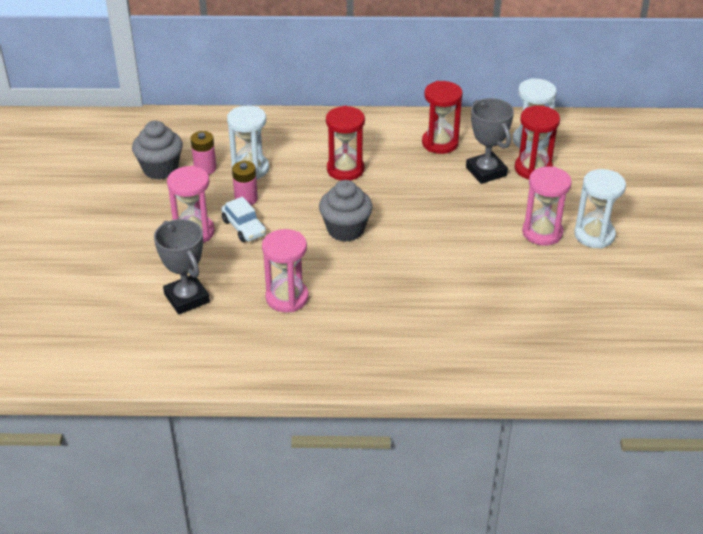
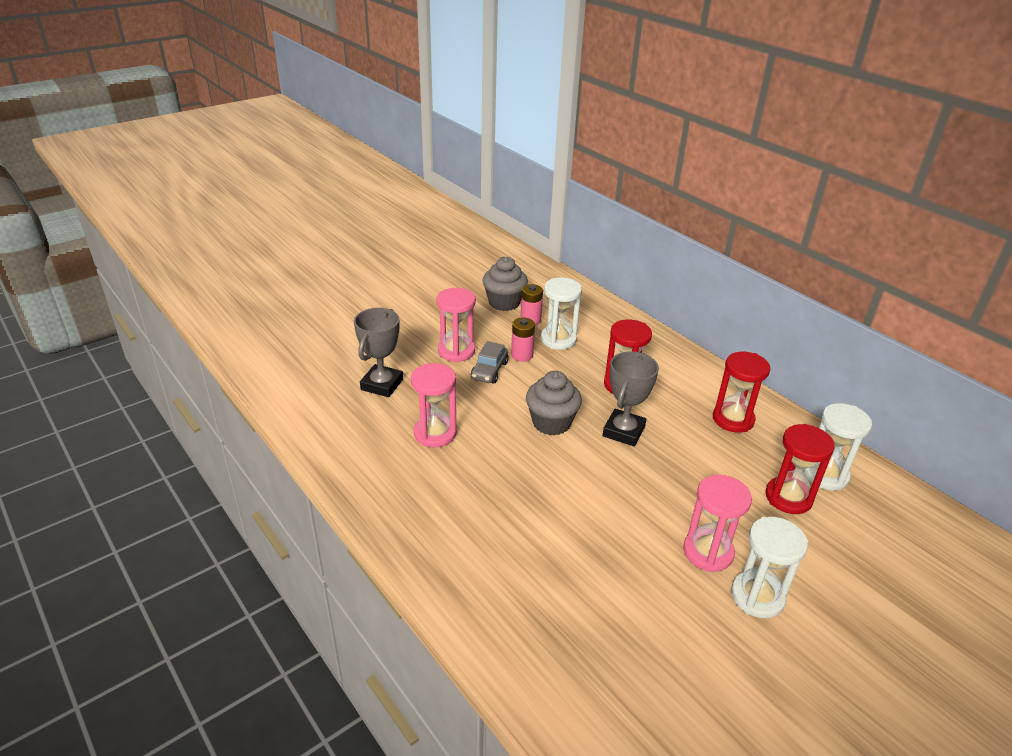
camera: 50 degrees right, 5 degrees down
(244, 227) = (489, 371): white car -> grey car
(486, 171) = (738, 467): grey trophy -> grey trophy (623, 431)

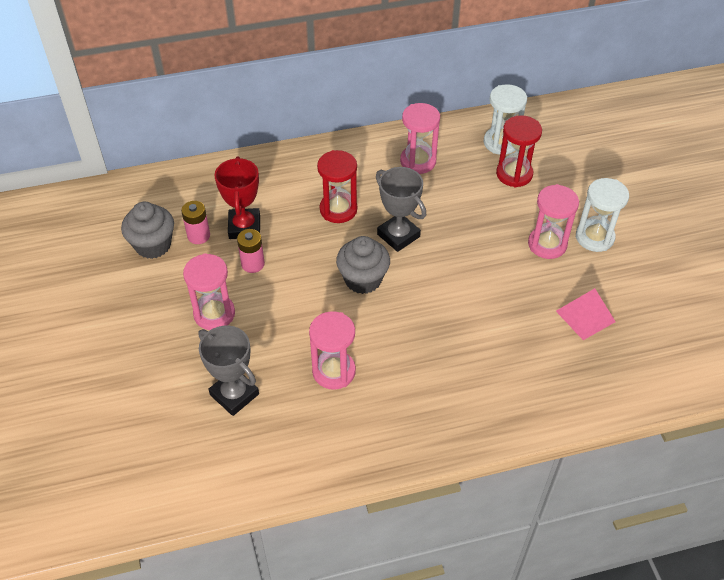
camera: 65 degrees left, 15 degrees up
(489, 371) = (262, 298): grey car -> none
(558, 339) = (244, 227): white hourglass -> red trophy
(626, 614) = (585, 316): none -> pink pyramid
(733, 419) = (418, 161): red hourglass -> pink hourglass

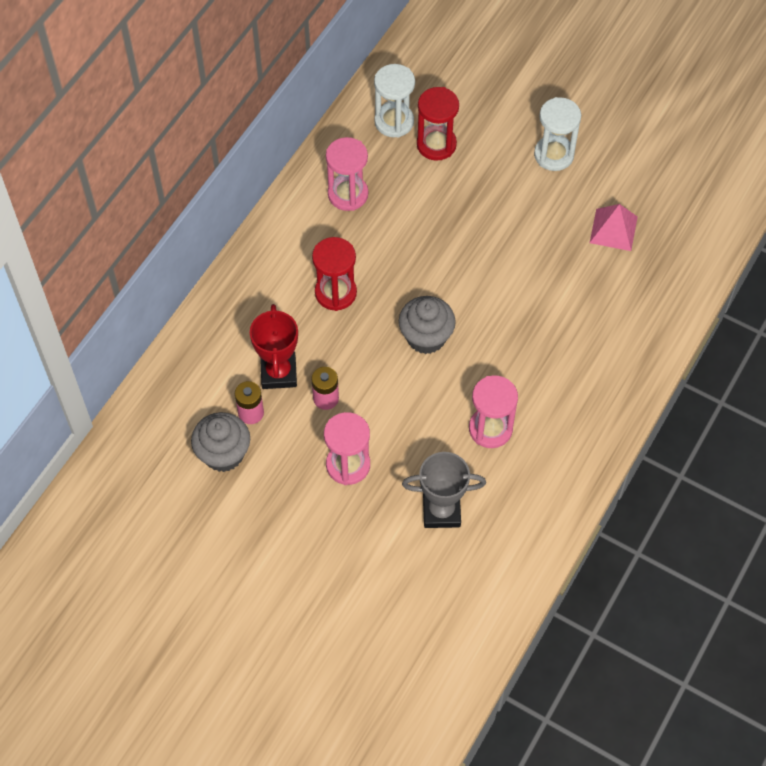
camera: 45 degrees left, 10 degrees up
(244, 227) = (278, 373): red trophy -> red trophy turned 45 degrees clockwise
(398, 235) = (409, 276): grey trophy -> none
(547, 244) = (526, 190): pink hourglass -> none

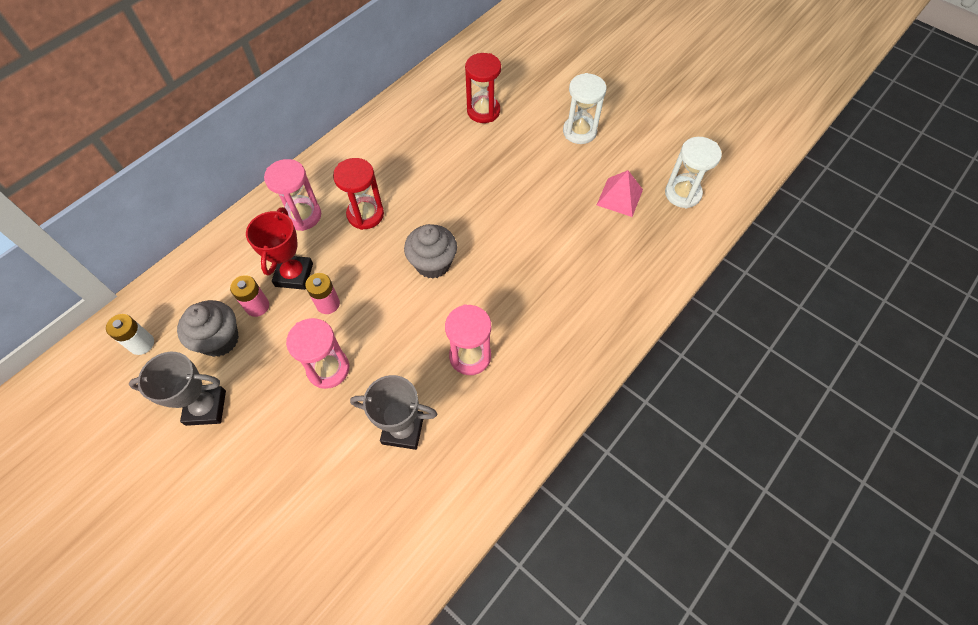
camera: 10 degrees right, 0 degrees up
(142, 471) = (142, 344): none -> white battery
(235, 522) = (206, 407): none -> grey trophy
(348, 194) = (400, 138): pink hourglass -> pink hourglass (303, 216)
(394, 122) = (453, 90): white hourglass -> white hourglass (682, 194)

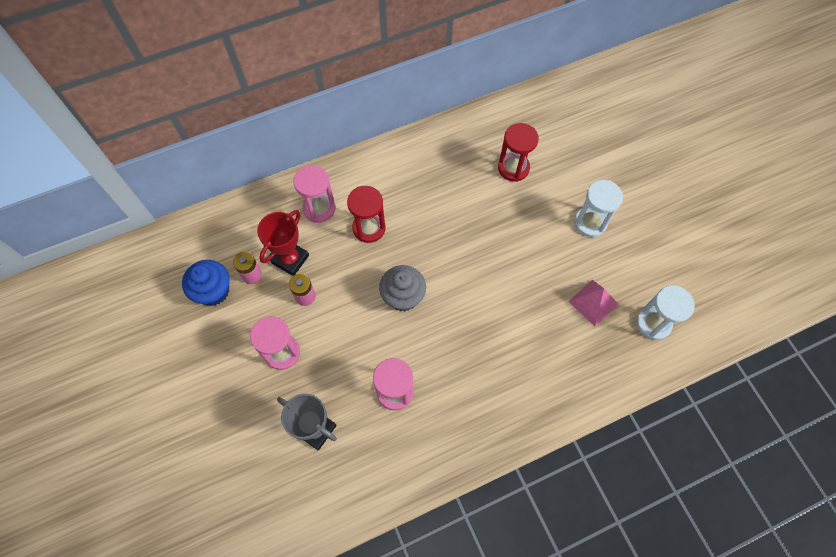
camera: 25 degrees right, 5 degrees up
(142, 344) = (158, 269): white battery -> none
(206, 407) = (182, 343): grey trophy -> none
(219, 339) = (213, 291): grey cupcake -> blue cupcake

